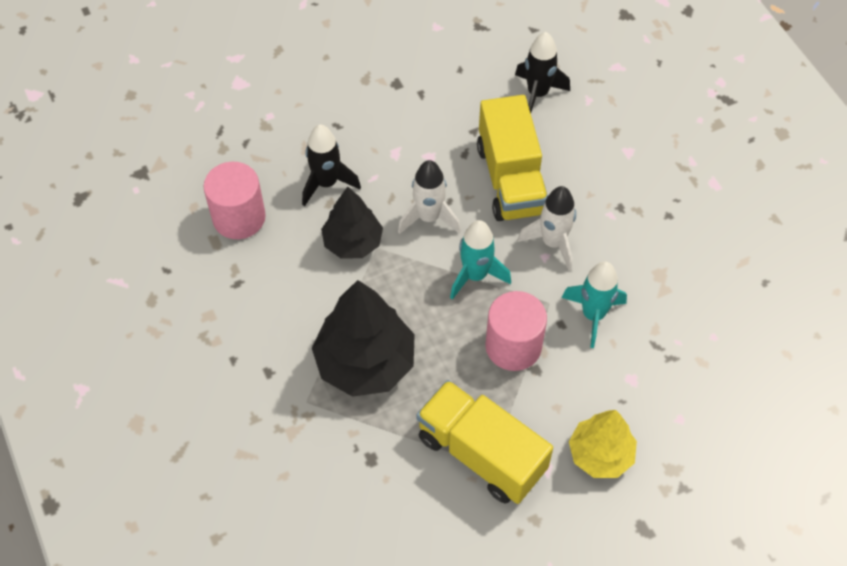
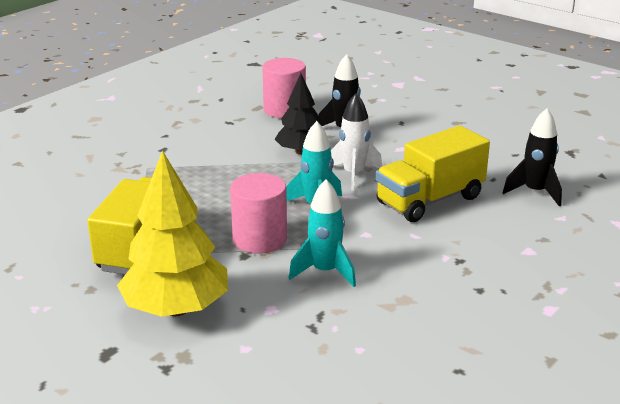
camera: 65 degrees right, 30 degrees down
(365, 363) = (196, 181): black tree -> none
(553, 242) = (384, 234): white rocket -> none
(600, 454) = (176, 309): yellow tree -> yellow tree, size x1.58

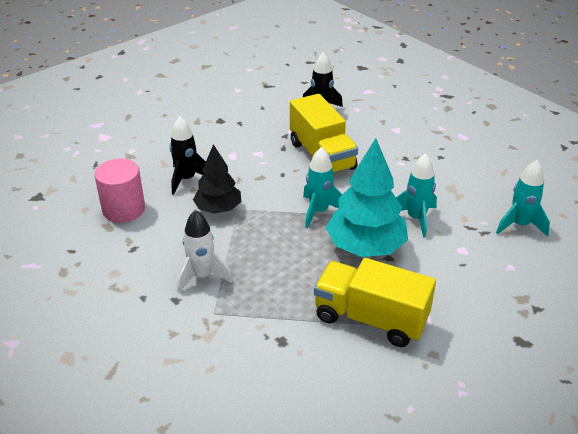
camera: 80 degrees left, 10 degrees up
(176, 309) = (463, 300): yellow tree -> none
(259, 239) = (365, 247): pink cylinder -> turquoise tree
(339, 359) = (519, 225): none -> turquoise rocket
(353, 175) = (271, 185): white rocket -> white rocket (202, 276)

